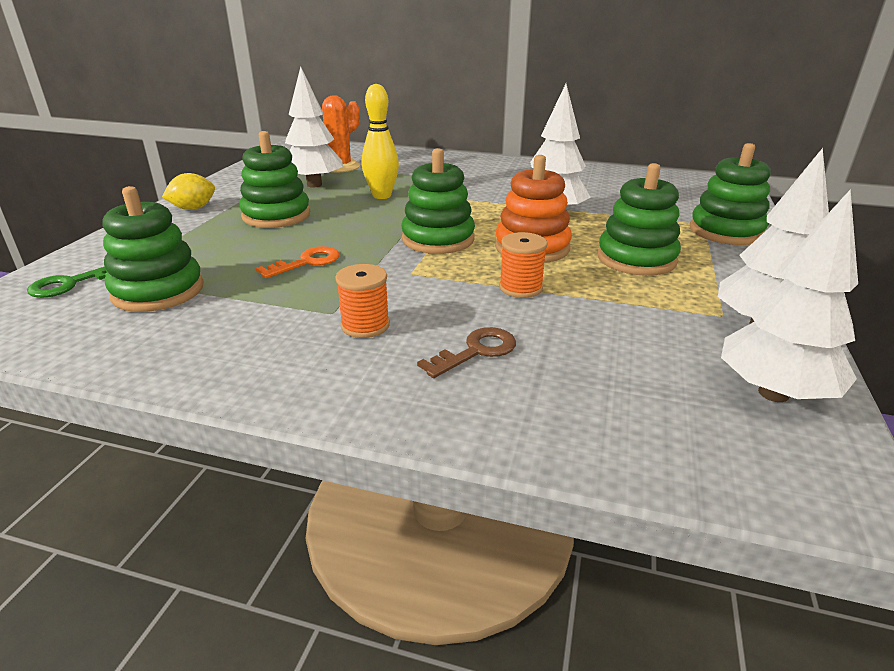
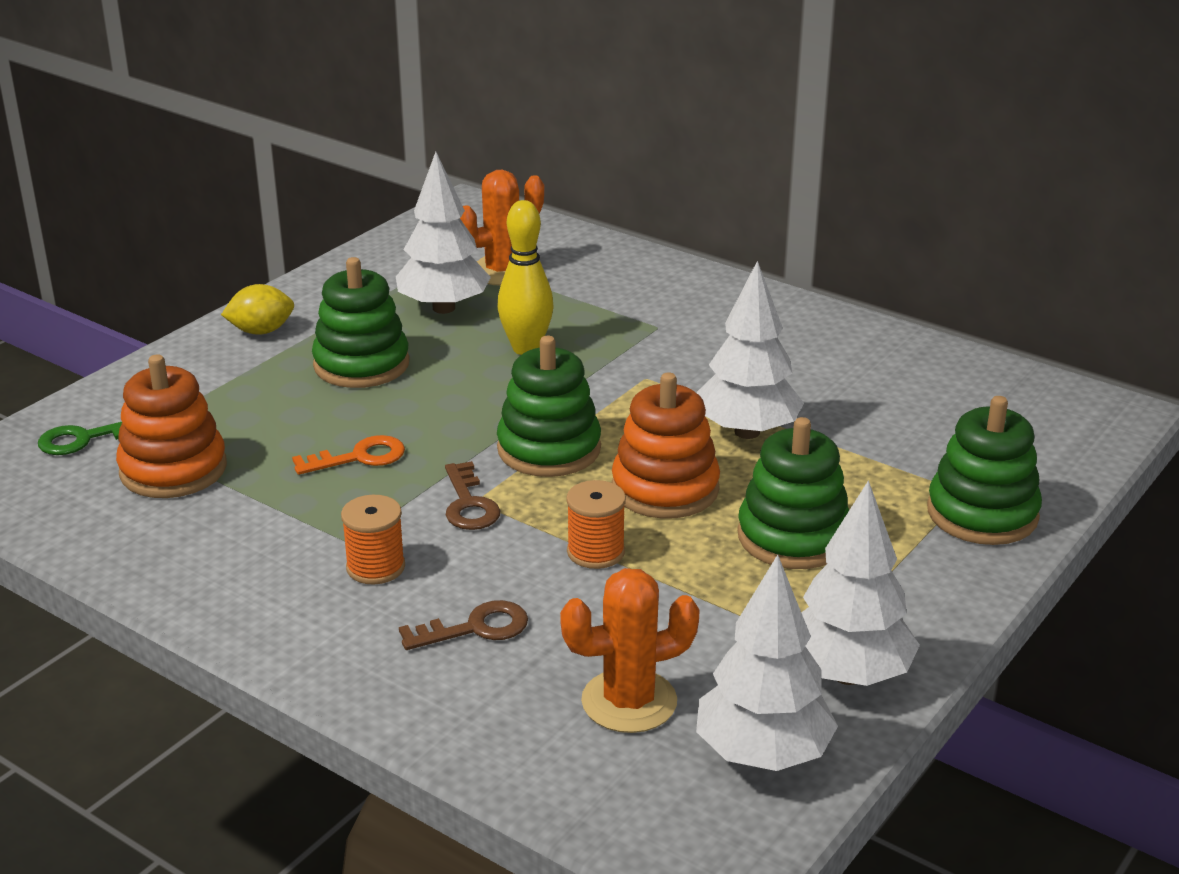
camera: 20 degrees right, 0 degrees up
(158, 291) = (173, 469): green stacking toy -> orange stacking toy
(407, 276) = (469, 504): none -> brown key
(639, 378) = (629, 701): none -> orange cactus

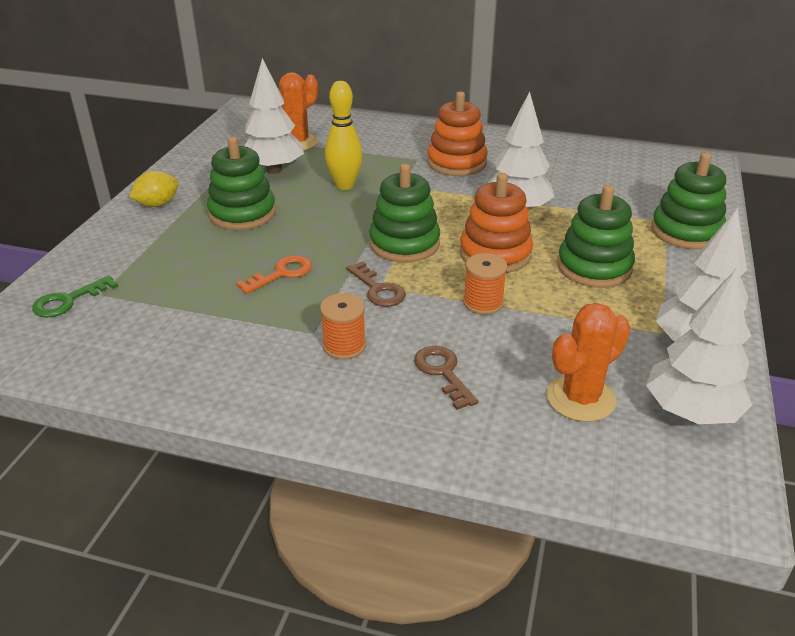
camera: 20 degrees left, 5 degrees up
(173, 469) = (151, 309): orange stacking toy -> orange stacking toy (456, 163)
(475, 628) = (443, 372): brown key -> brown key turned 75 degrees counterclockwise

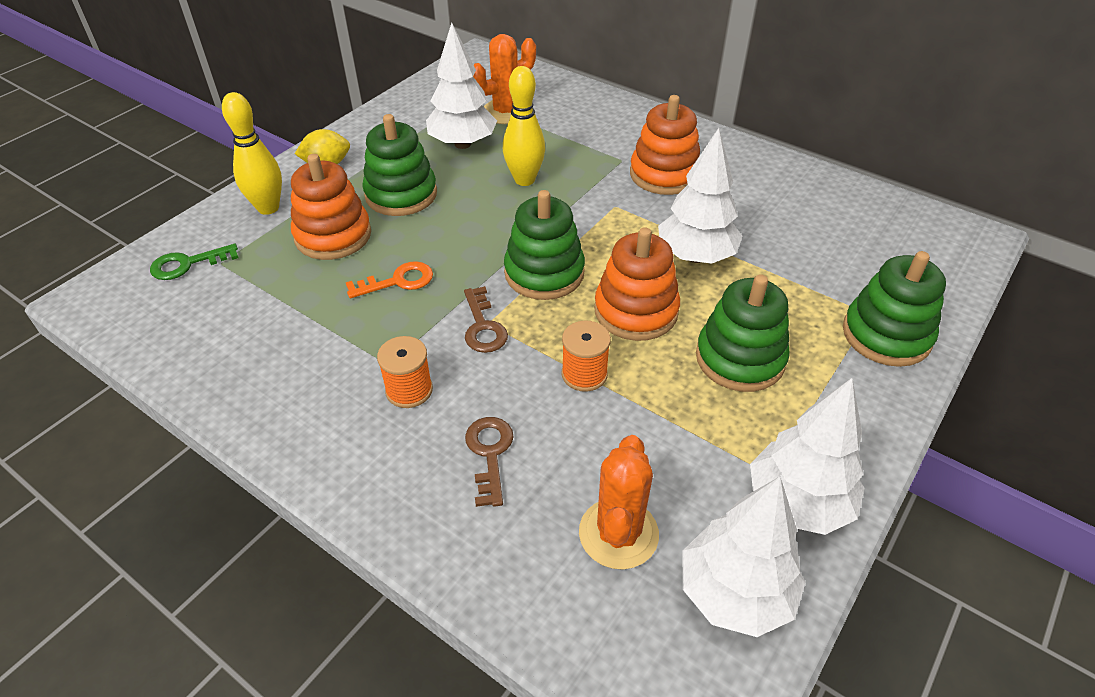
camera: 20 degrees right, 10 degrees up
(122, 245) = (268, 208): none -> yellow bowling pin
(199, 253) = (333, 235): none -> orange stacking toy
(580, 398) = (618, 533): orange cactus -> orange cactus turned 60 degrees counterclockwise

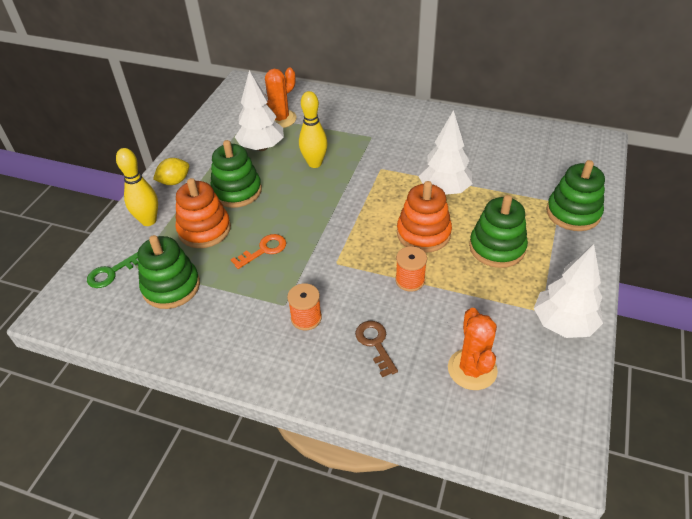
camera: 15 degrees left, 0 degrees up
(483, 326) = (333, 266): brown key -> none
(544, 273) = (356, 222): green stacking toy -> green stacking toy (171, 287)
(664, 174) = (402, 141): orange stacking toy -> none
(735, 593) = (550, 384): white tree -> none

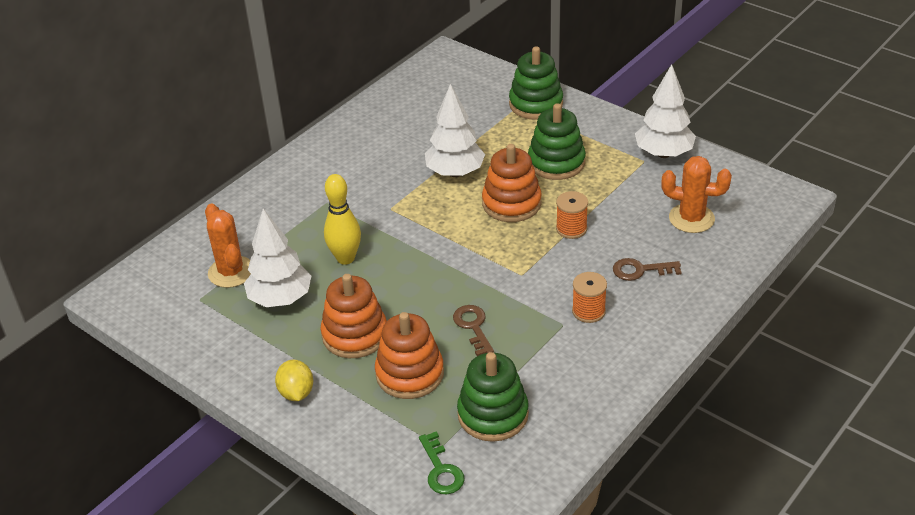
camera: 70 degrees left, 5 degrees down
(148, 221) = (362, 426): yellow bowling pin -> none
(237, 191) = (355, 335): green stacking toy -> orange stacking toy
(264, 250) = (473, 327): orange key -> brown key

